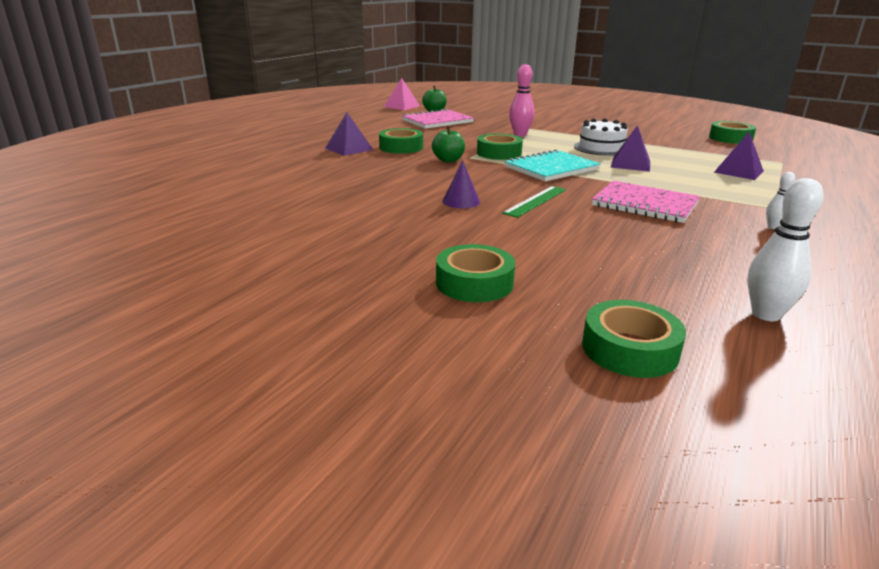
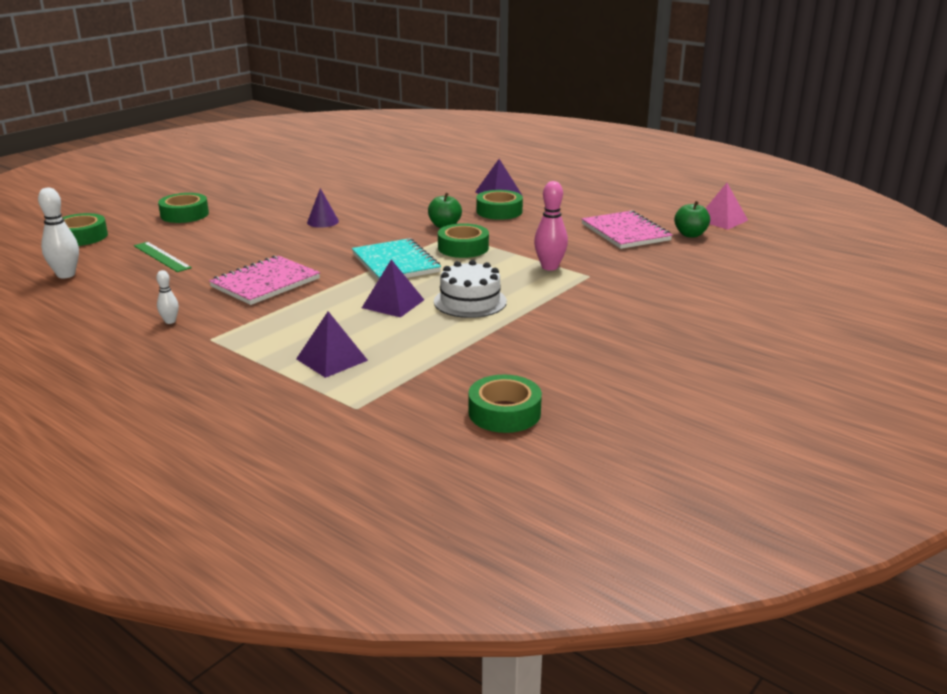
camera: 100 degrees right, 0 degrees up
(535, 201) = (305, 245): green ruler -> green ruler (162, 257)

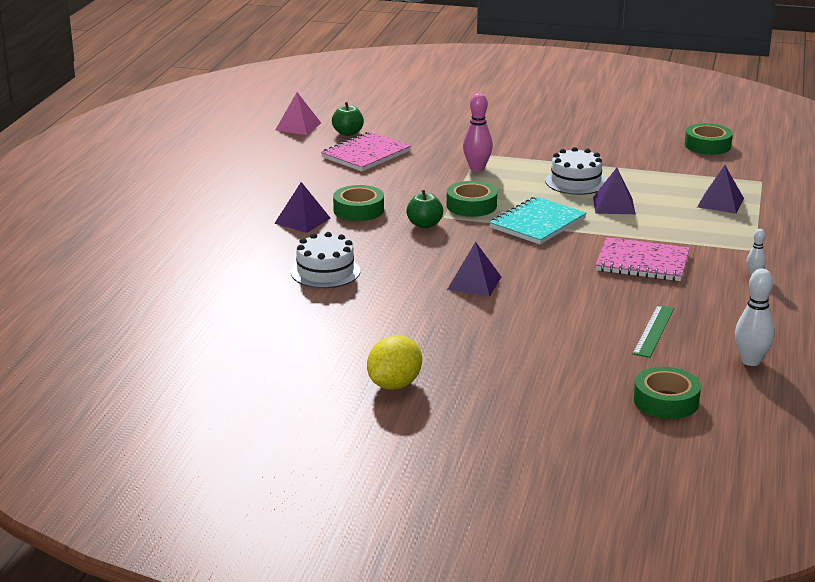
camera: 115 degrees left, 0 degrees up
(184, 214) = (536, 367): green tape -> none
(232, 181) = (394, 384): none -> yellow lemon
(323, 221) = (474, 283): purple cone -> purple pyramid
(402, 188) = (325, 272): none -> white cake

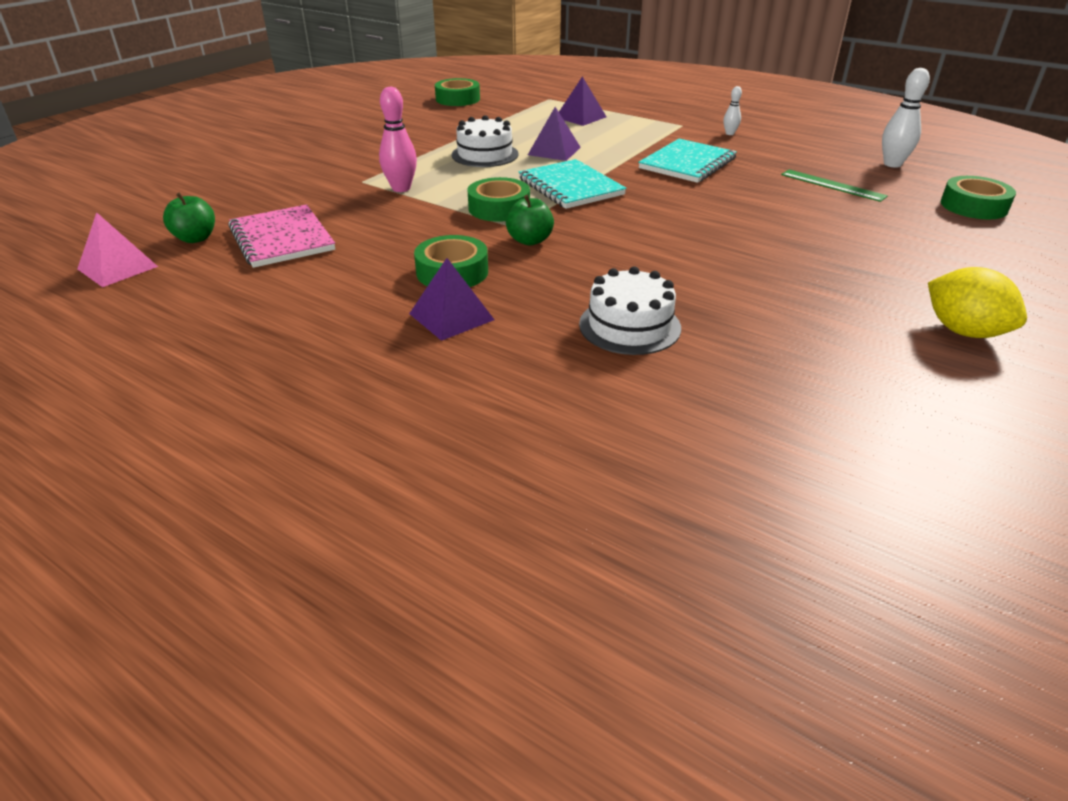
camera: 70 degrees left, 10 degrees up
(474, 283) = (702, 241): purple pyramid -> none
(642, 262) = (687, 163): pink notebook -> turquoise notebook

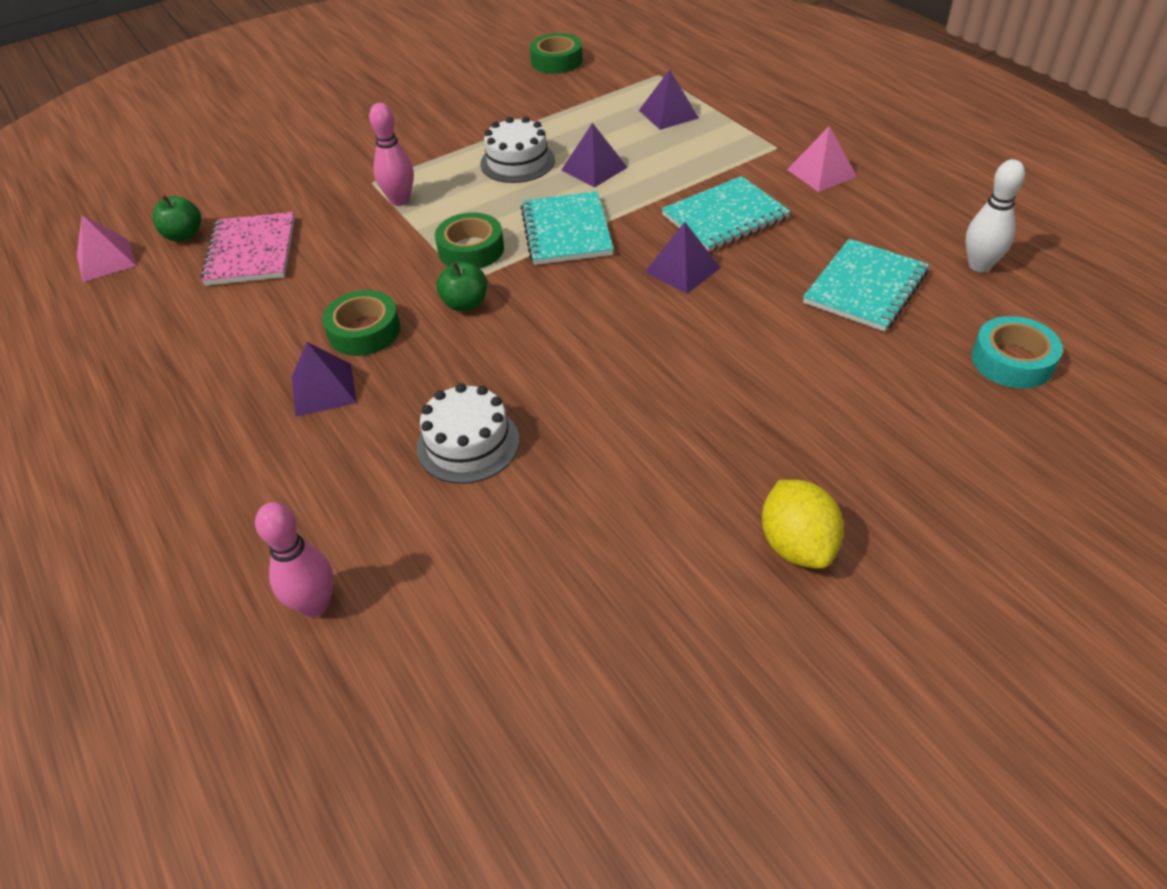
camera: 25 degrees right, 10 degrees up
(605, 472) = (315, 604): none -> pink bowling pin
(689, 195) = (682, 269): none -> purple pyramid
(729, 133) = (821, 173): white bowling pin -> pink pyramid
(832, 185) = (865, 288): green ruler -> turquoise notebook
(973, 206) = (1012, 361): green tape -> turquoise tape

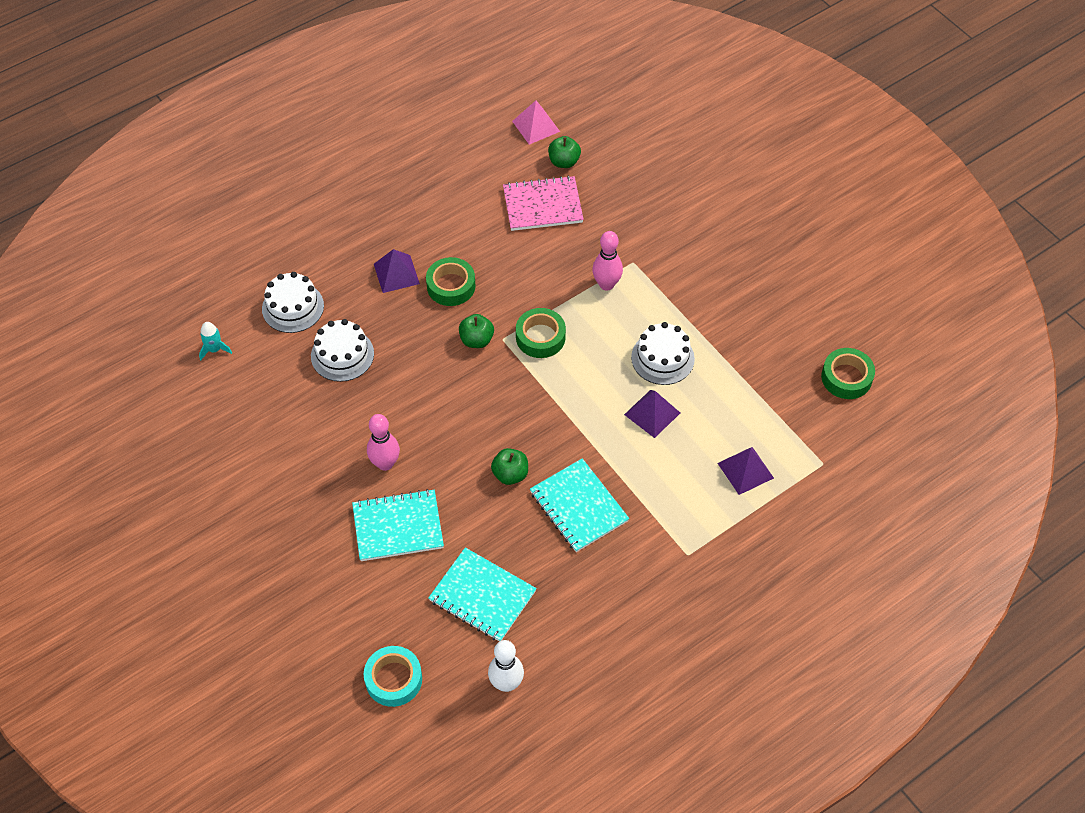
camera: 85 degrees right, 10 degrees up
(315, 604) = (234, 299): pink bowling pin -> pink bowling pin (385, 463)
(356, 514) = (293, 307): none -> white cake
(426, 627) = (214, 349): none -> turquoise rocket
(566, 231) = (562, 397): turquoise notebook -> turquoise notebook (398, 527)
(682, 269) = (510, 474): purple pyramid -> green apple
(797, 545) = (246, 524): yellow lemon -> none
(821, 173) = (645, 585): pink pyramid -> none

